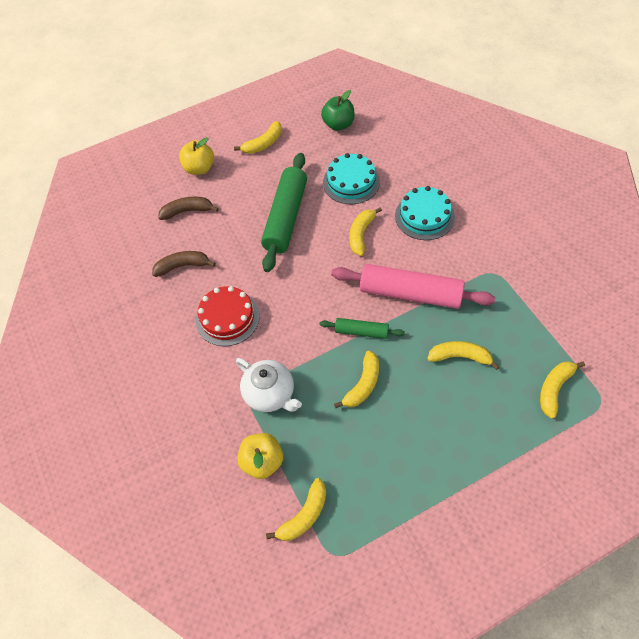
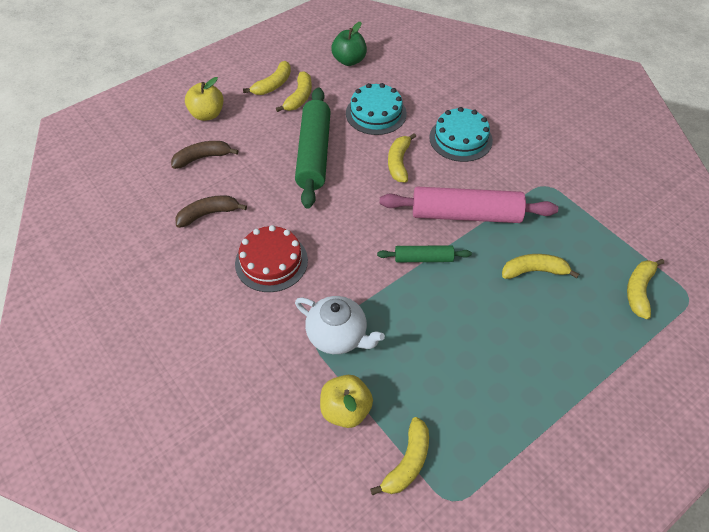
camera: 15 degrees left, 5 degrees down
(363, 385) = (438, 312): yellow banana -> yellow banana (299, 97)

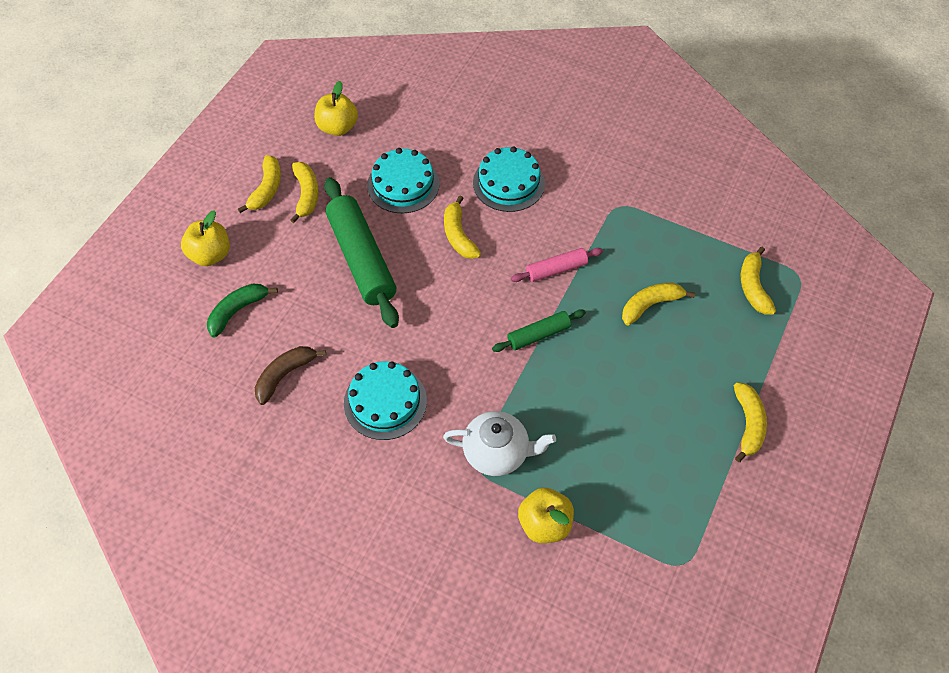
camera: 25 degrees left, 5 degrees up
(202, 158) = (237, 311): brown banana -> green banana
(271, 262) = (385, 402): red cake -> turquoise cake
(349, 60) = (338, 127): green apple -> yellow apple
(407, 462) = (627, 547): yellow banana -> yellow banana (748, 424)
(465, 215) = (556, 269): pink rolling pin -> pink rolling pin, size x0.51

